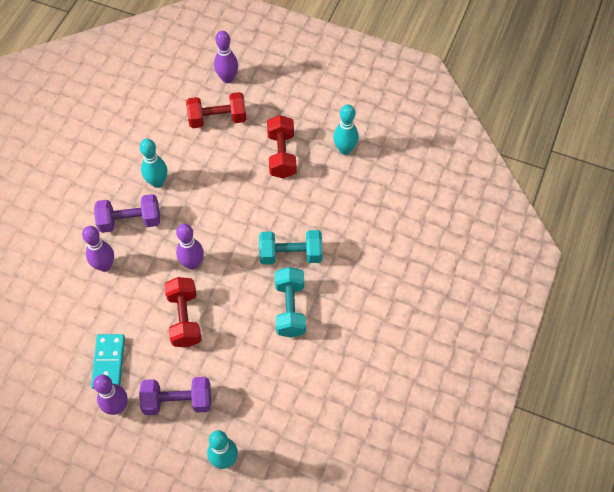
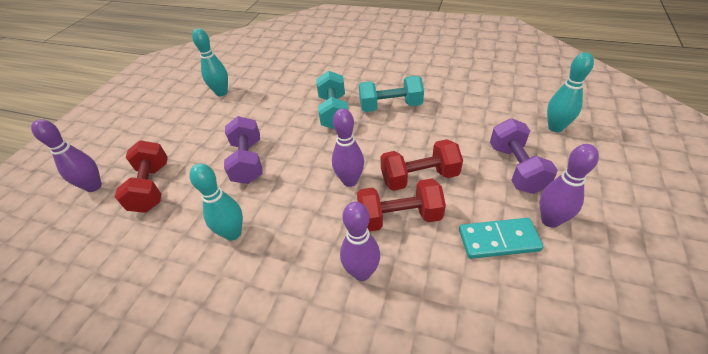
camera: 90 degrees left, 15 degrees down
(130, 221) = (290, 254): purple dumbbell -> purple dumbbell (248, 161)
(281, 155) = (218, 130): red dumbbell -> red dumbbell (399, 217)

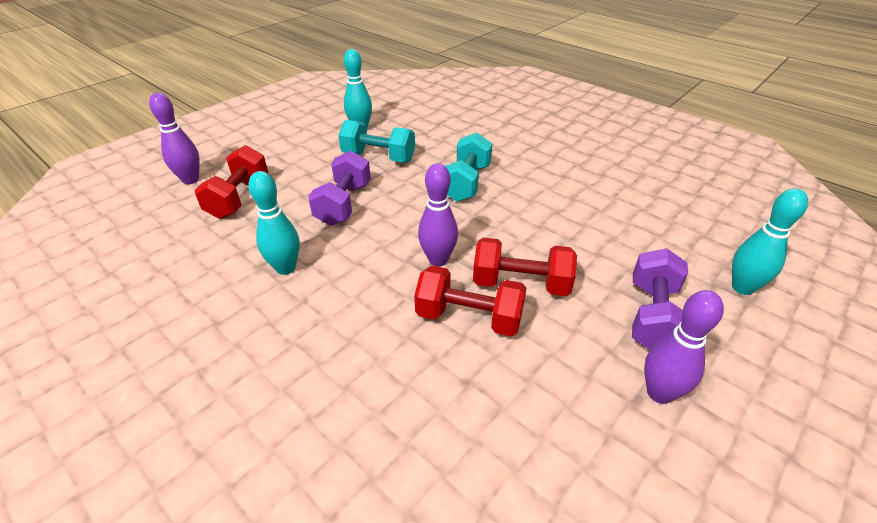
camera: 20 degrees right, 5 degrees down
(362, 272) = (390, 357): purple bowling pin -> none
(390, 106) = (536, 196): turquoise dumbbell -> turquoise dumbbell (379, 157)
(498, 240) = (574, 388): turquoise domino -> none

